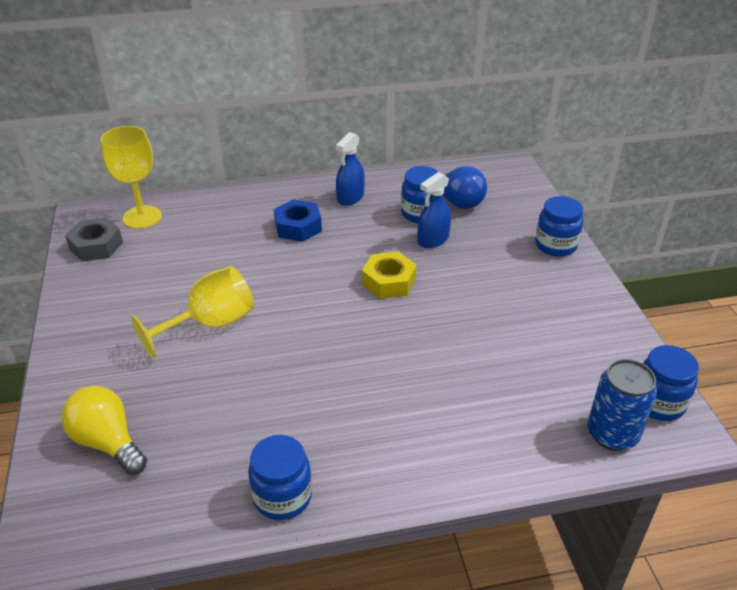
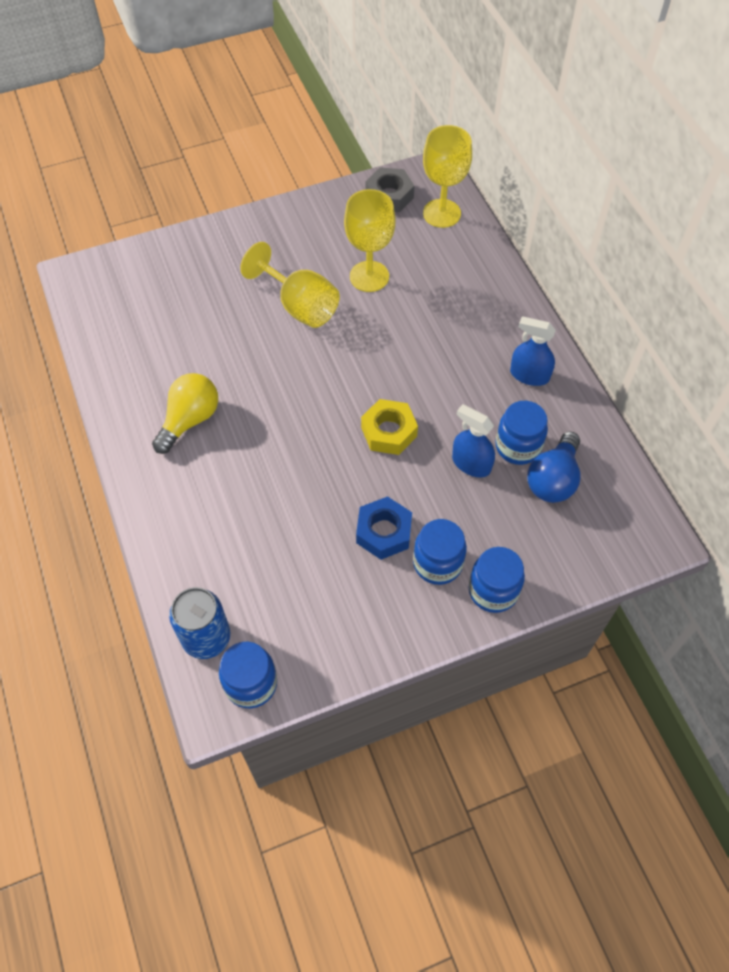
camera: 80 degrees right, 20 degrees up
(108, 442) = (163, 279): yellow light bulb -> yellow light bulb (190, 420)
(196, 271) = (369, 276): none -> yellow goblet
(282, 497) = (121, 397): blue jar -> blue jar (437, 563)
(298, 227) = (460, 339): blue nut -> blue nut (383, 532)

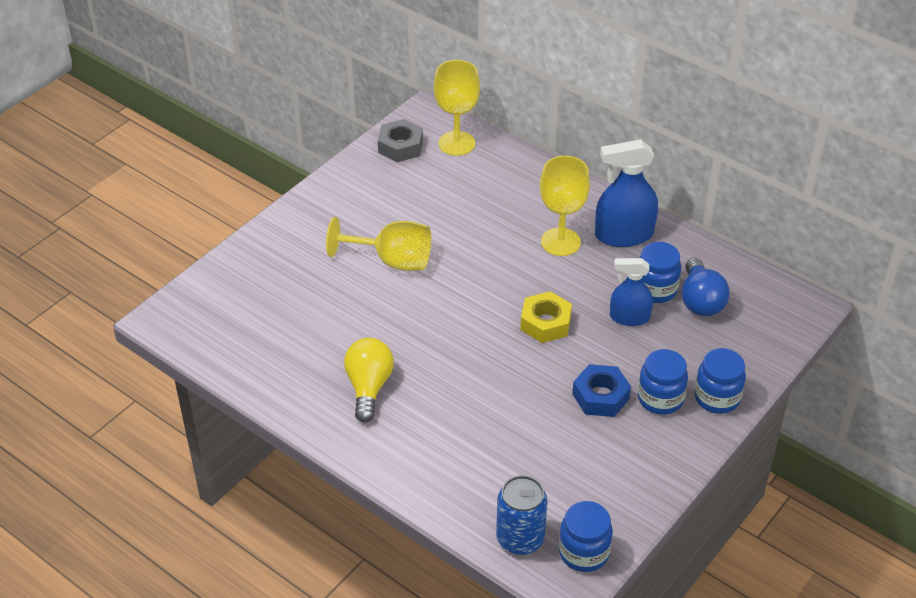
camera: 30 degrees left, 15 degrees down
(369, 276) = (434, 215): yellow goblet -> yellow goblet (560, 242)
(529, 375) = (624, 235): blue spray bottle -> blue spray bottle, size x1.56

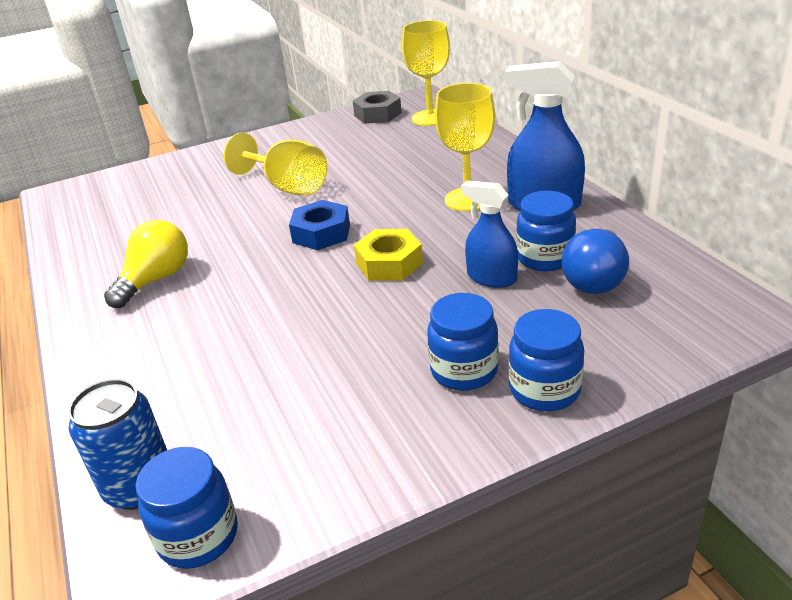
camera: 30 degrees right, 10 degrees down
(600, 396) = (389, 349): blue nut -> blue nut (321, 233)

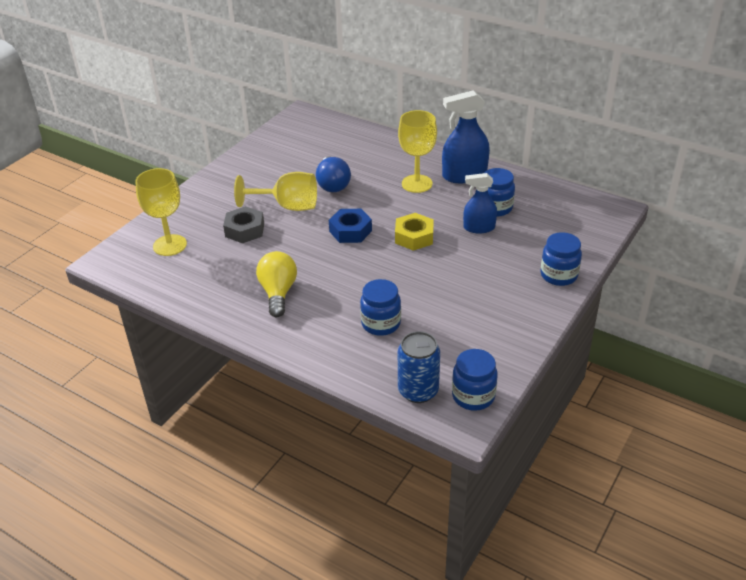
camera: 35 degrees left, 5 degrees up
(378, 114) = (286, 134): grey nut -> grey nut (245, 230)
(430, 118) = (328, 129): yellow goblet -> yellow goblet (170, 245)
(464, 371) = (514, 280): blue jar -> blue jar (381, 324)
(595, 279) = (531, 212): blue light bulb -> blue light bulb (333, 184)

